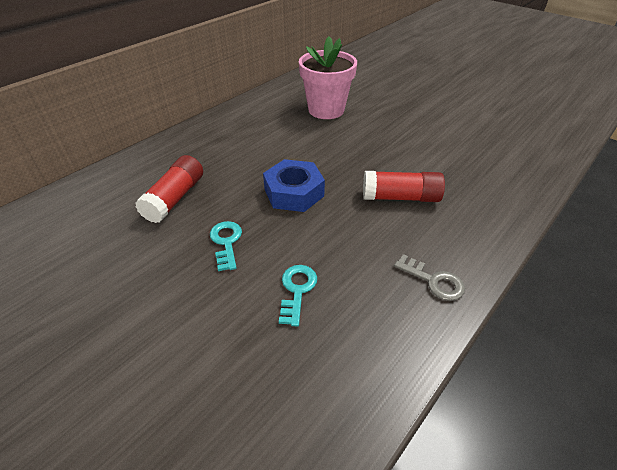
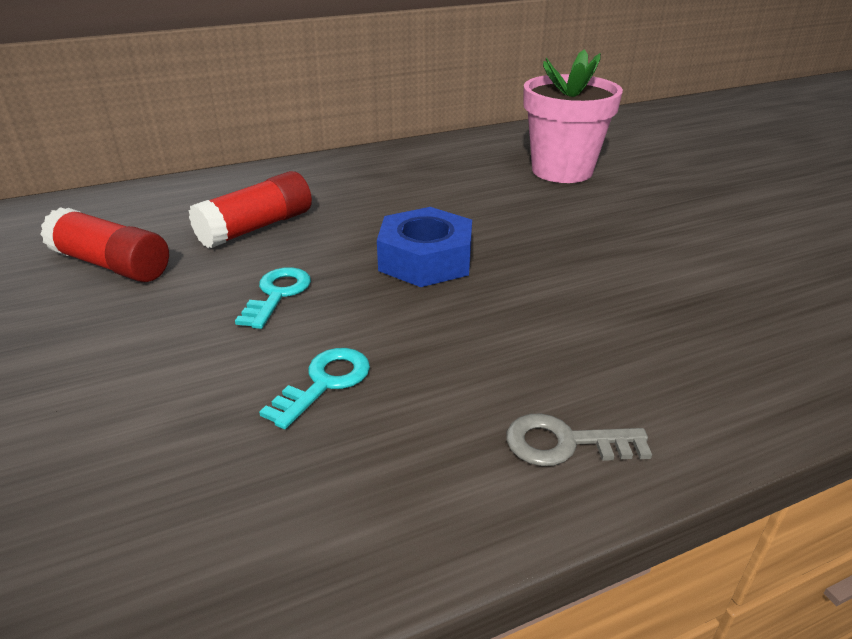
camera: 25 degrees right, 10 degrees down
(400, 197) = (599, 308): red glue stick -> red glue stick (112, 265)
(433, 281) = (565, 443): grey key -> grey key turned 120 degrees clockwise

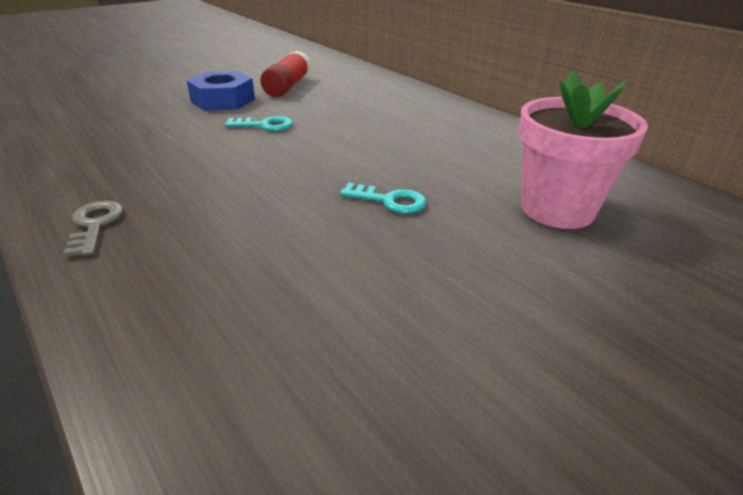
camera: 75 degrees right, 0 degrees up
(257, 227) = (347, 108): red glue stick -> none
(324, 383) = (172, 149): turquoise key -> turquoise key (389, 201)
(425, 260) = (323, 161): blue nut -> blue nut (223, 100)

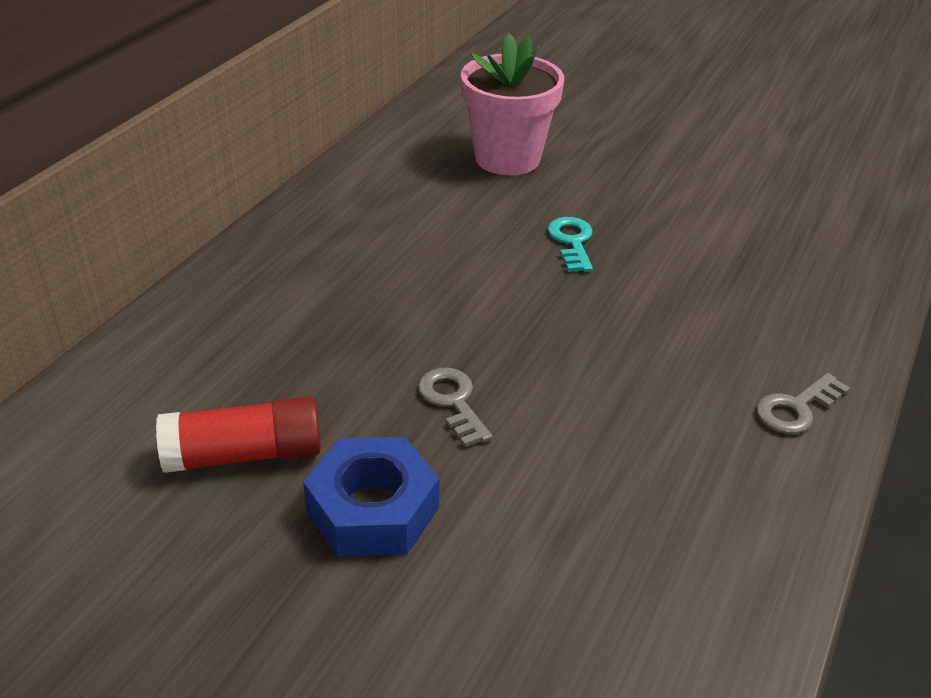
camera: 115 degrees left, 5 degrees up
(264, 125) = (453, 402): turquoise key -> grey key

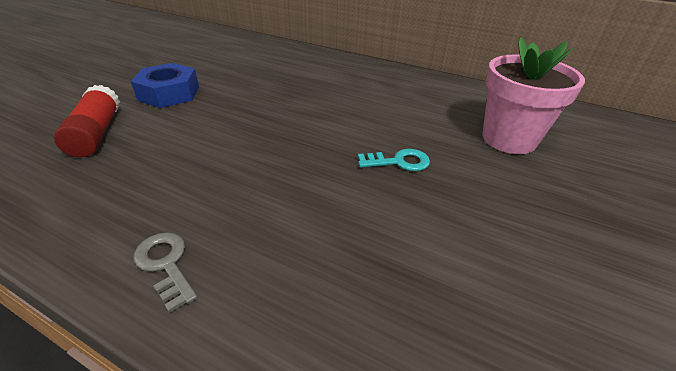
camera: 90 degrees right, 0 degrees up
(245, 455) = (217, 69): red glue stick -> red glue stick (96, 133)
(453, 402) = (233, 112): grey key -> none

